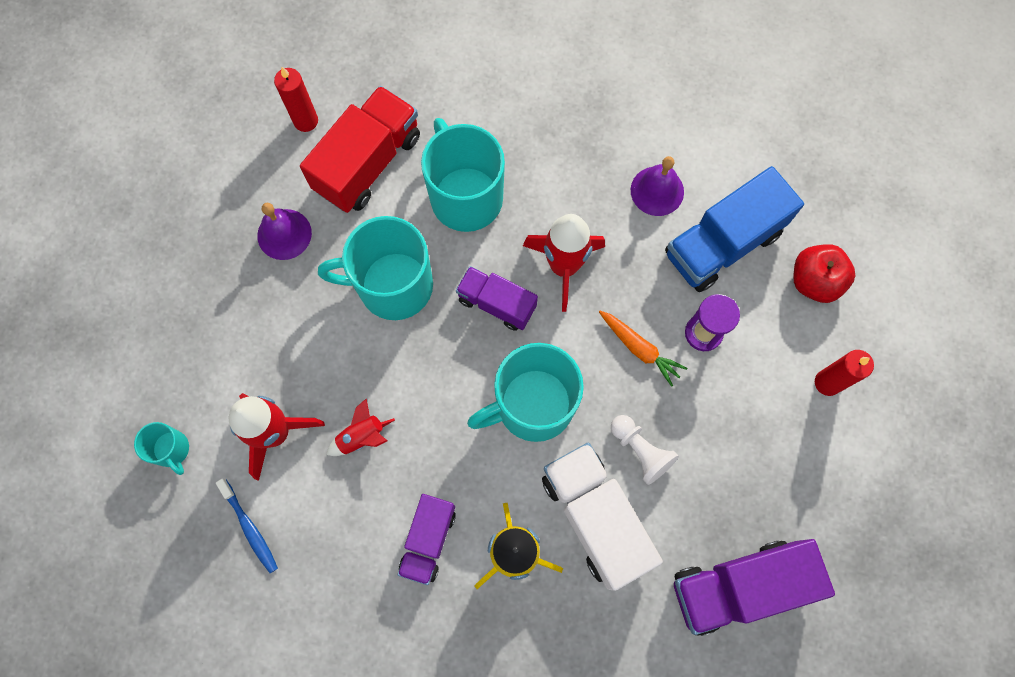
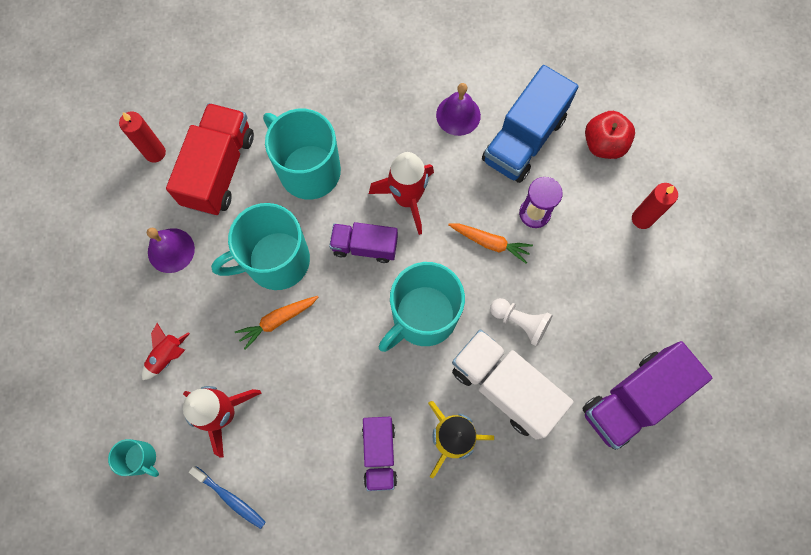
camera: 20 degrees left, 0 degrees up
(362, 436) = (295, 391): red rocket -> red rocket (167, 356)
(371, 352) = (277, 320): none -> orange carrot

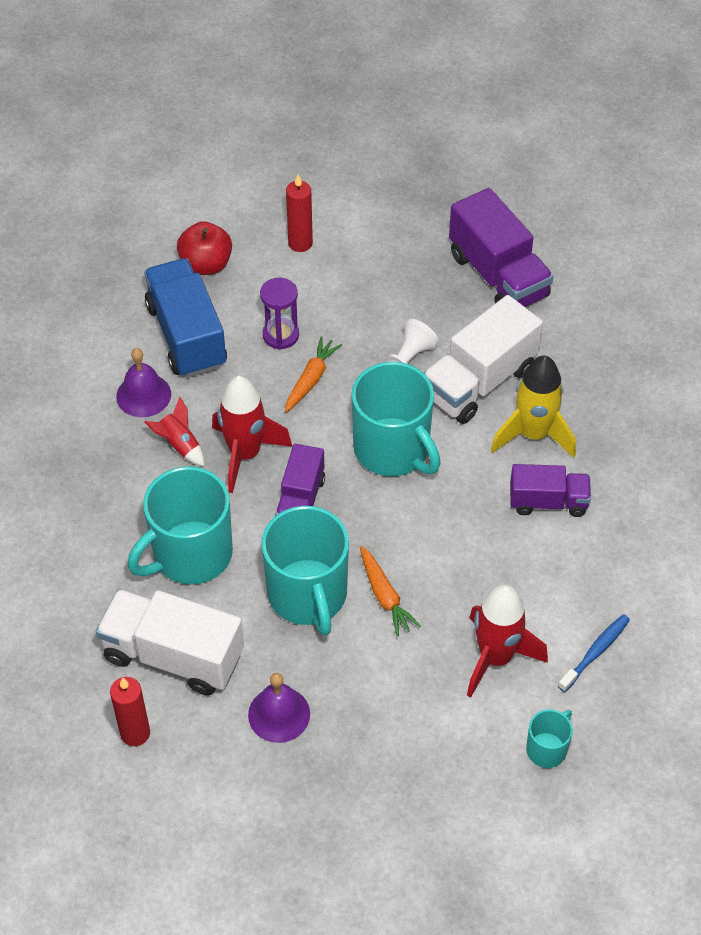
camera: 85 degrees left, 20 degrees down
(167, 356) = (420, 719): red rocket -> red rocket (179, 445)
(219, 170) = (173, 656): red truck -> white truck
(523, 139) = (187, 335): blue truck -> blue truck turned 150 degrees counterclockwise

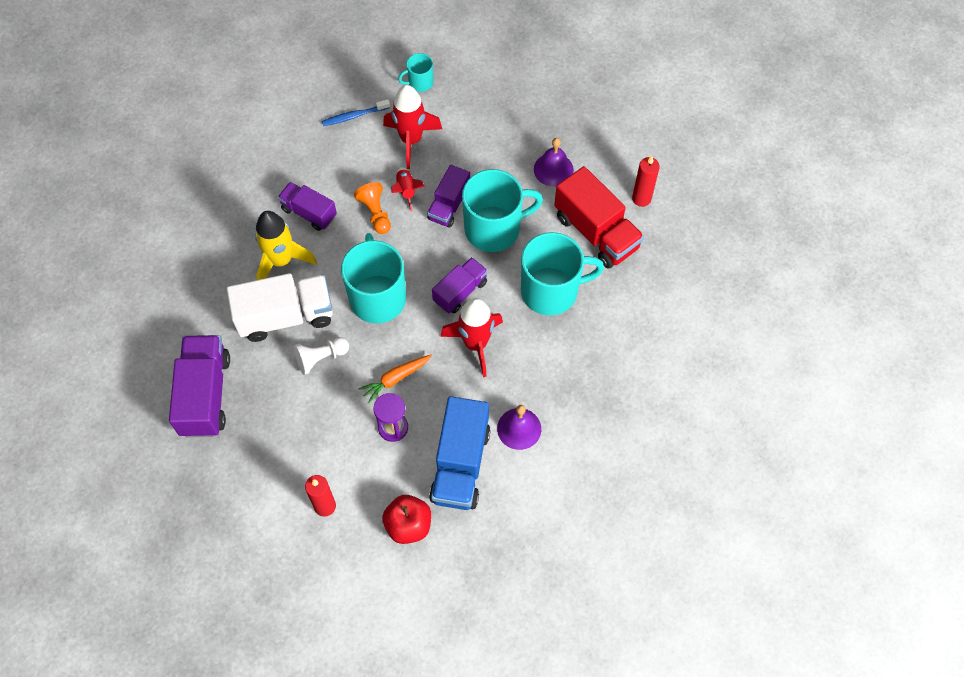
camera: 150 degrees left, 10 degrees up
(173, 656) = (596, 232): white truck -> red truck
(179, 445) = (515, 374): red rocket -> red rocket (406, 191)
(308, 595) = (494, 228): turquoise mug -> turquoise mug turned 60 degrees clockwise
(385, 596) = (449, 205): orange carrot -> purple truck
(468, 541) = (375, 213): none -> orange pawn

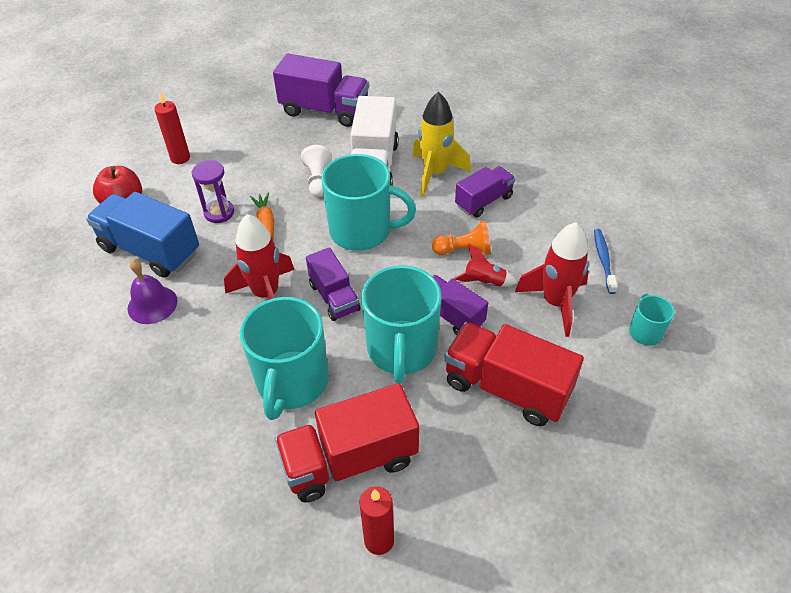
camera: 110 degrees right, 15 degrees down
(501, 155) = (506, 387): none -> red truck
(553, 169) = (466, 441): purple bell -> none

